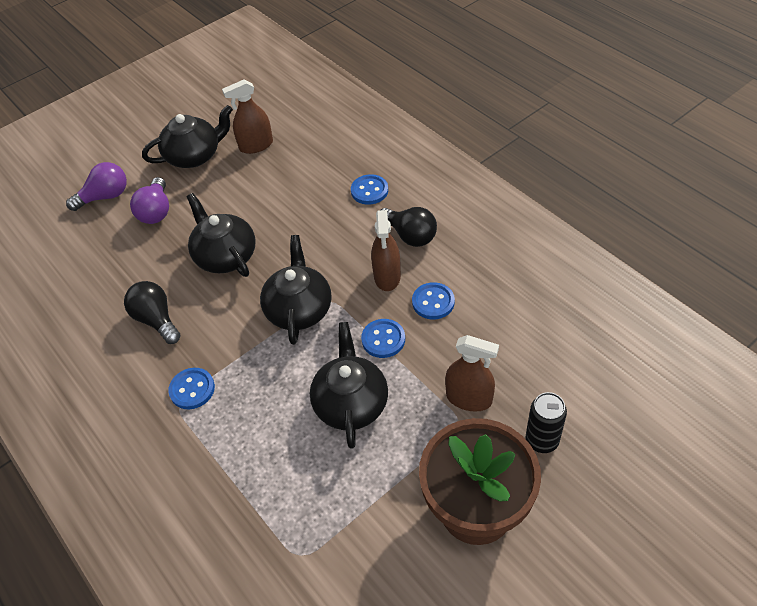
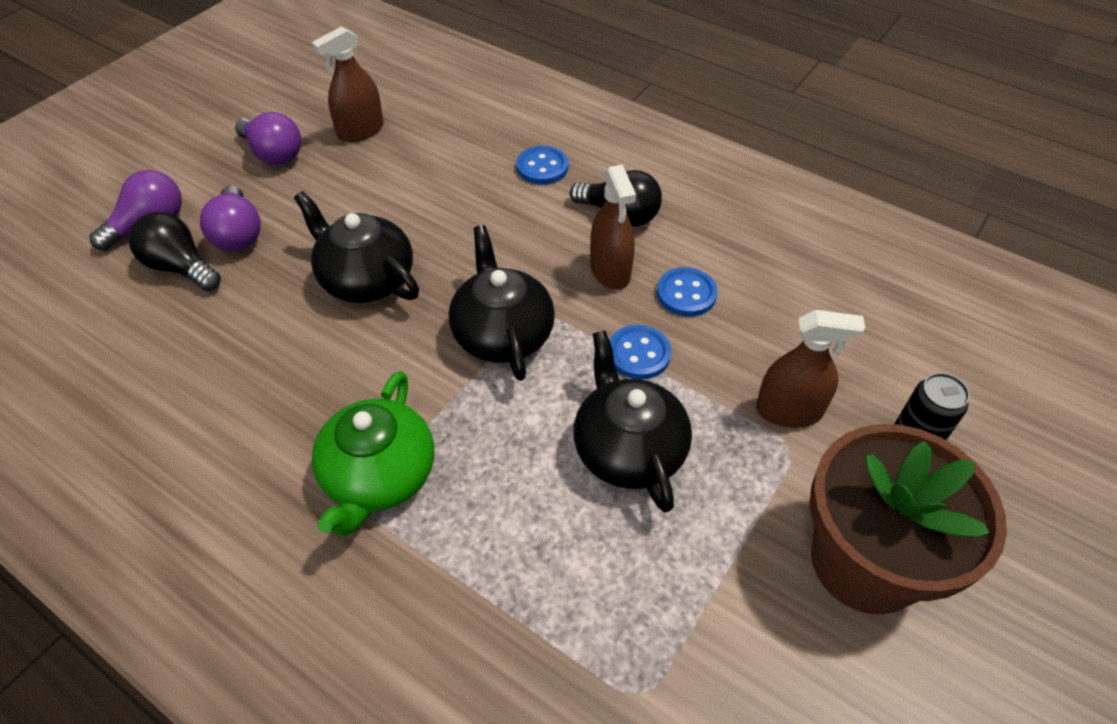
camera: 20 degrees left, 0 degrees up
(156, 320) = (288, 384): black light bulb -> black light bulb (181, 267)
(192, 389) = (379, 476): blue button -> green teapot
(194, 156) = (273, 154): black teapot -> purple light bulb

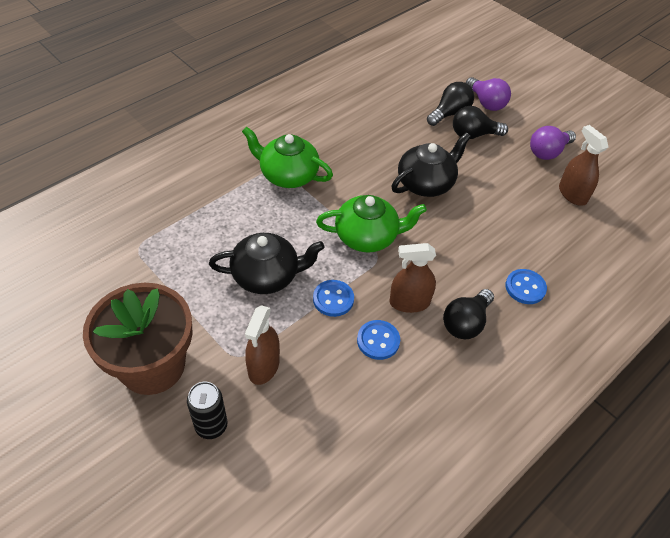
camera: 100 degrees right, 0 degrees up
(238, 234) = (473, 135): purple light bulb -> black light bulb
(502, 334) = (367, 236): black teapot -> green teapot

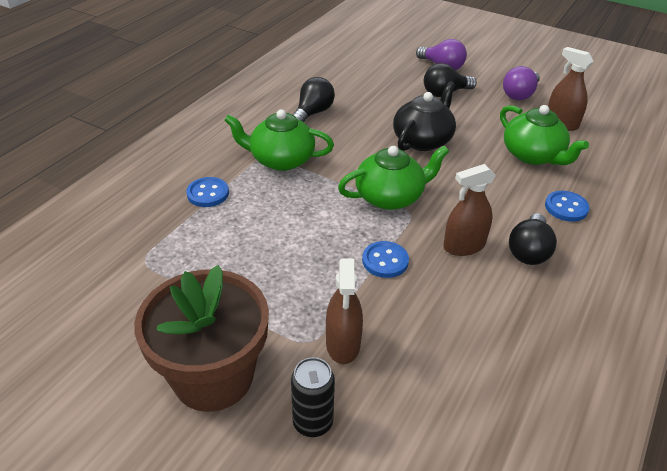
camera: 15 degrees left, 10 degrees down
(267, 276) = (303, 255): black teapot -> none
(378, 341) = (452, 288): blue button -> blue button (208, 193)
(450, 113) = (413, 80): black light bulb -> black light bulb (312, 113)
(524, 224) = (533, 155): none -> green teapot

